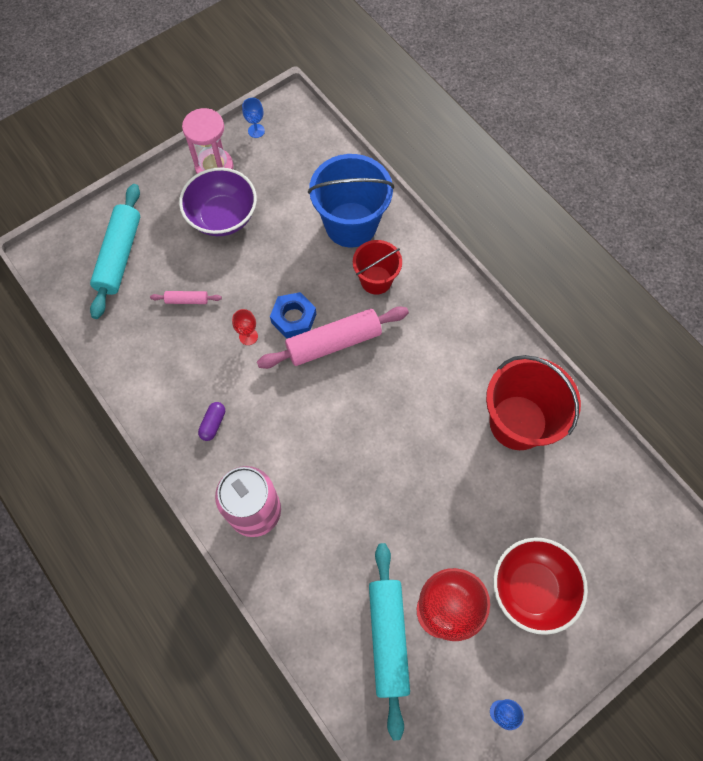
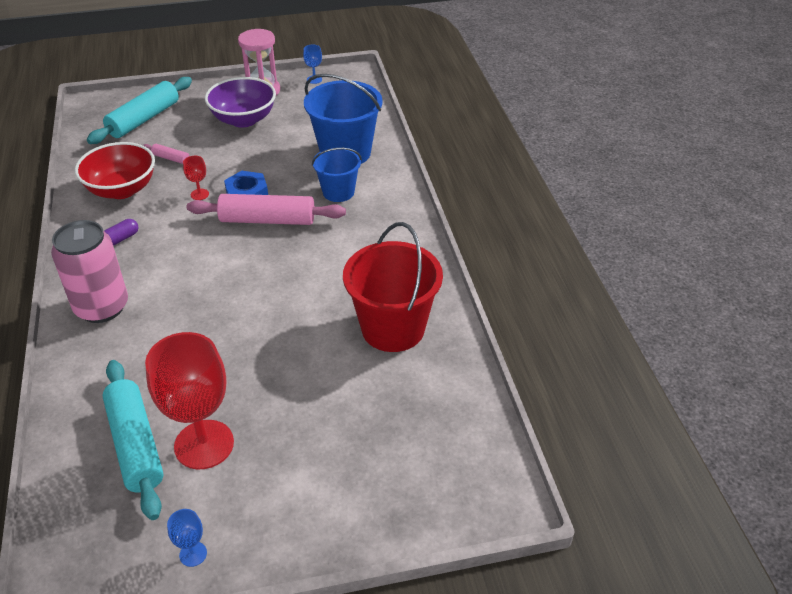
camera: 25 degrees right, 25 degrees down
(376, 280) = (338, 192): red bucket -> blue bucket
(388, 638) = (135, 444): turquoise rolling pin -> turquoise rolling pin turned 45 degrees counterclockwise
(531, 588) = (307, 462): red bowl -> red bowl (122, 189)

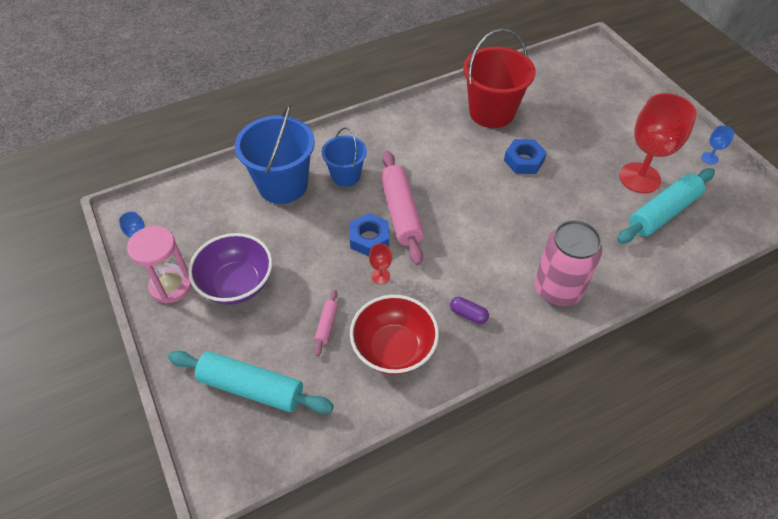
camera: 105 degrees left, 10 degrees up
(293, 335) = (524, 161): none -> blue nut

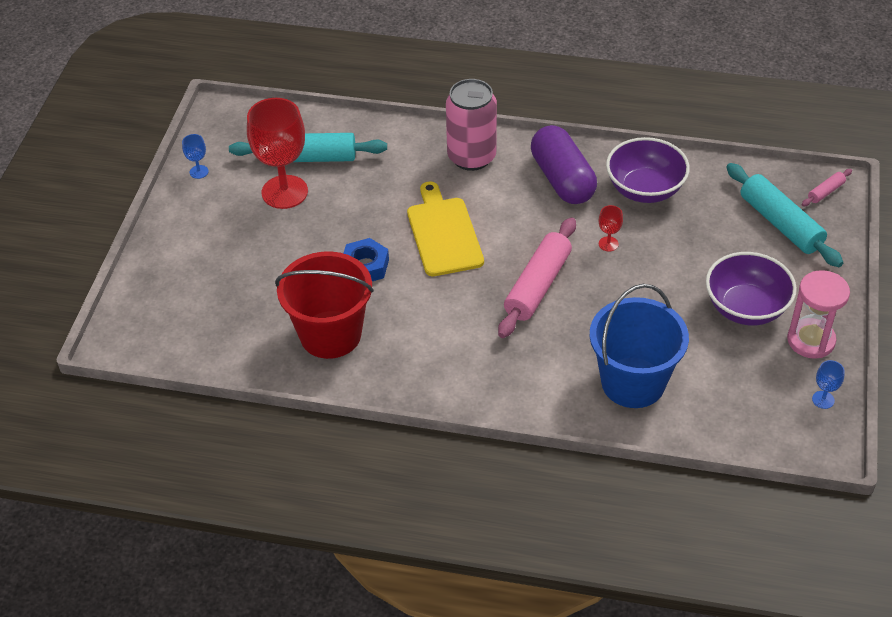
camera: 140 degrees left, 5 degrees down
(326, 325) = (687, 233): pink rolling pin -> pink rolling pin (825, 192)
(346, 176) = (558, 354): blue bucket -> none
(369, 239) = (590, 279): blue nut -> none
(394, 349) = (645, 189): red bowl -> purple bowl
(468, 314) = (562, 179): purple capsule -> purple capsule, size x2.47
(503, 212) = (443, 233): none -> yellow cutting board

